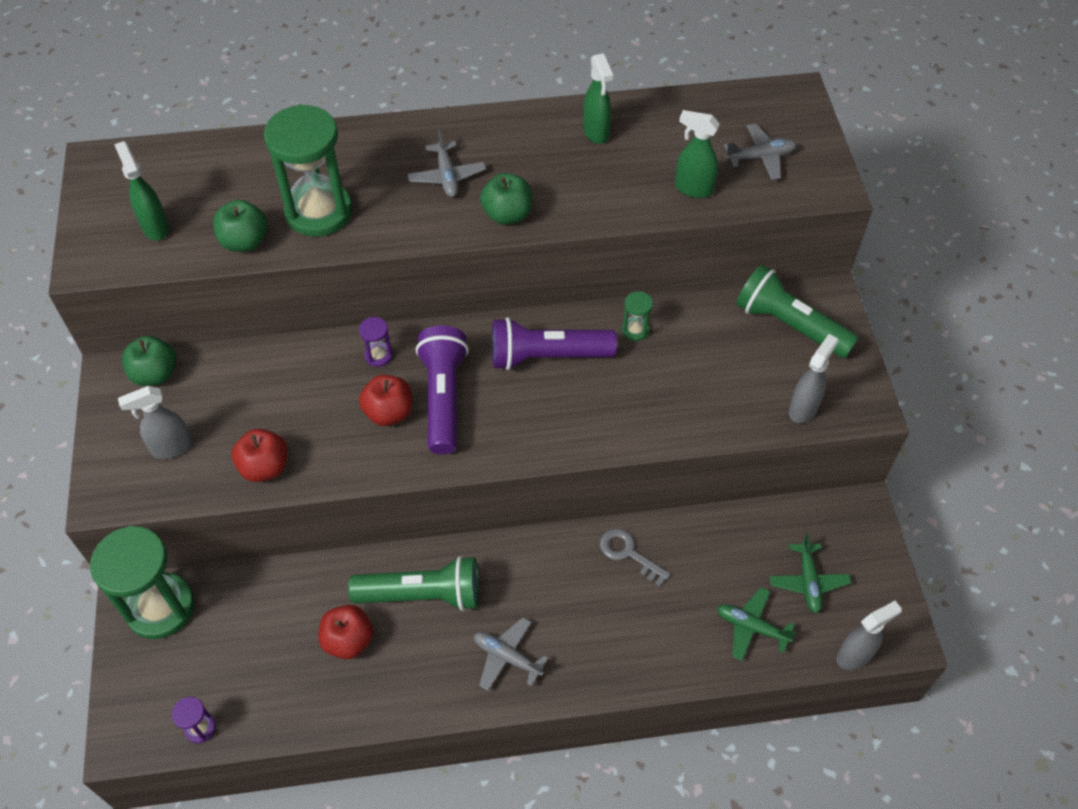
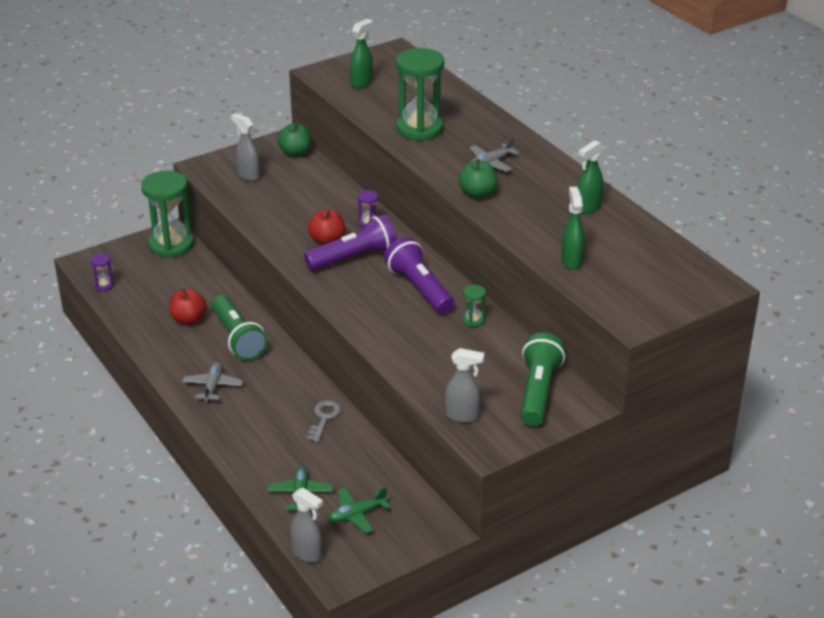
camera: 65 degrees right, 20 degrees down
(245, 241) = (375, 113): green apple -> none
(264, 467) = (256, 210): red apple -> none
(760, 157) = (633, 283): grey plane -> none

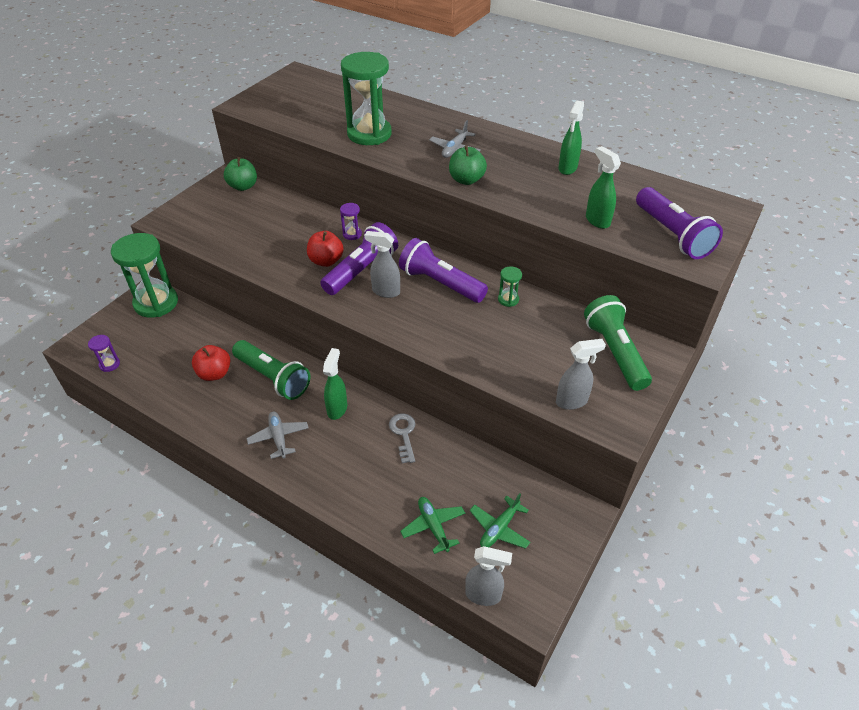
camera: 25 degrees left, 10 degrees up
(248, 175) = (212, 218): grey spray bottle -> grey spray bottle (385, 291)
(362, 83) = (287, 106): green spray bottle -> green spray bottle (337, 409)
(633, 292) = (672, 234): none -> purple flashlight

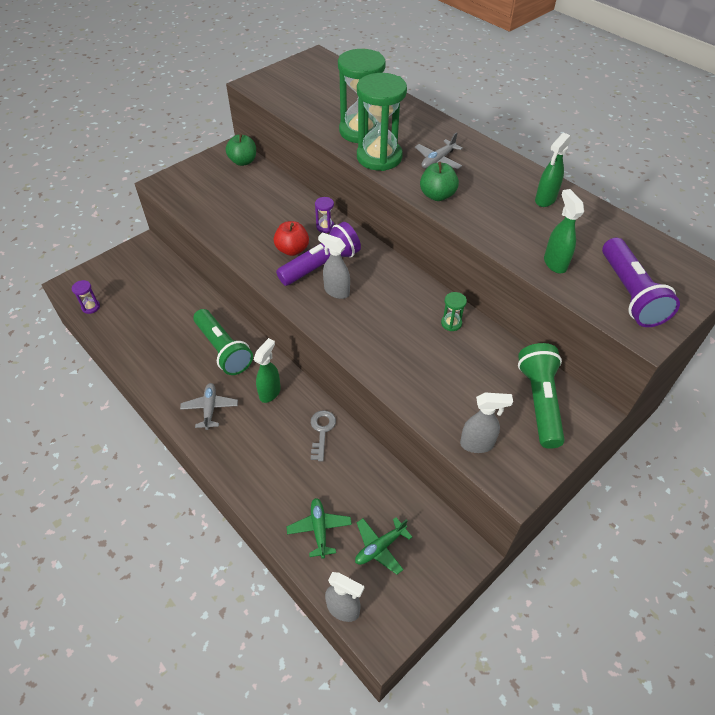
camera: 15 degrees right, 5 degrees up
(156, 303) = (146, 257): green hourglass -> green hourglass (379, 157)
(214, 373) = (175, 335): red apple -> none
(440, 283) = (391, 293): purple flashlight -> none

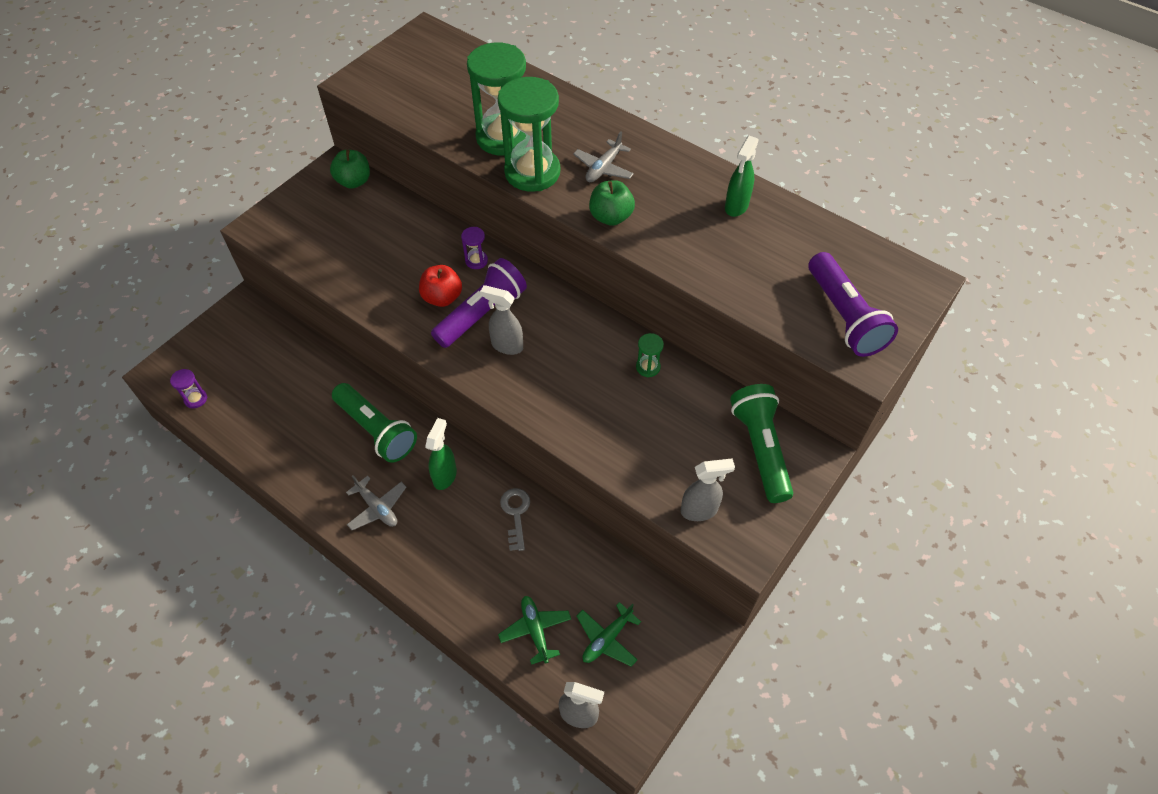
camera: 10 degrees left, 5 degrees up
(210, 409) = (377, 507): grey plane -> grey plane turned 150 degrees clockwise
(554, 263) = (757, 289): green spray bottle -> none

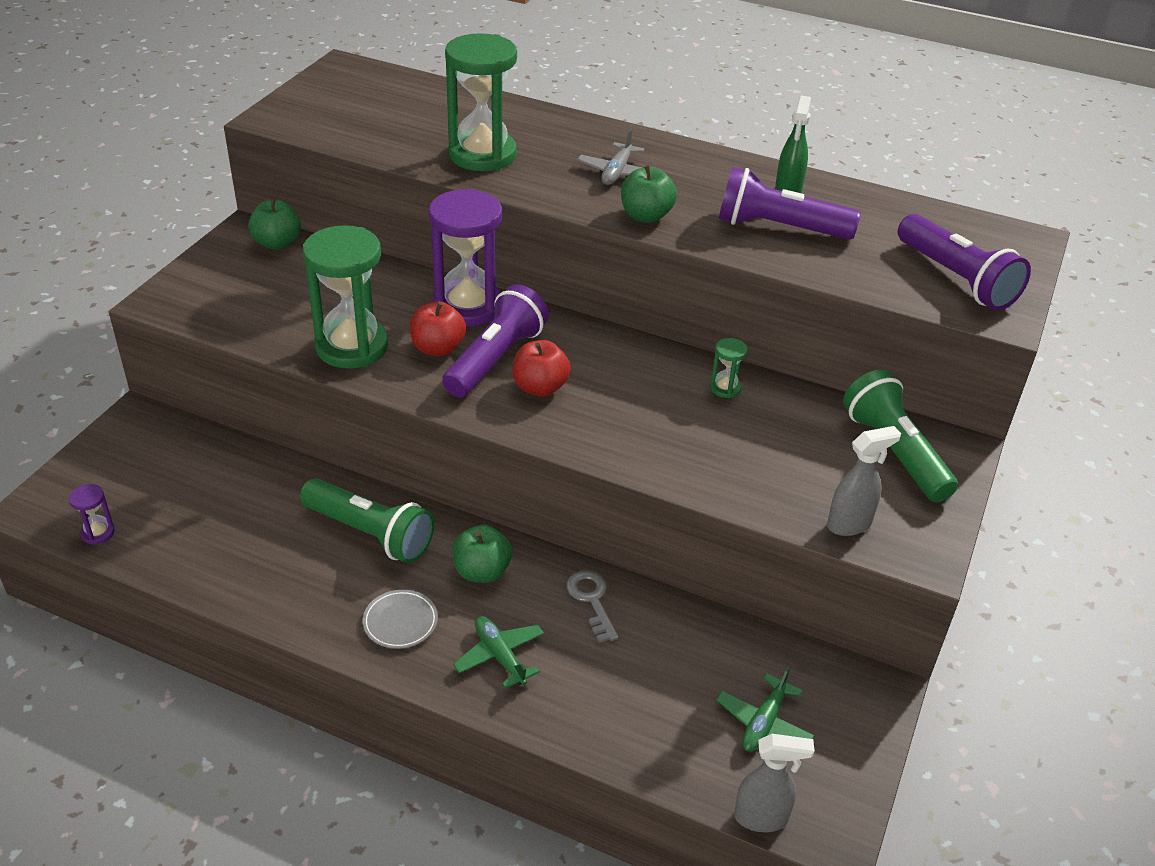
camera: 15 degrees left, 15 degrees down
(377, 507) = (400, 622): grey plane -> grey plate
(445, 476) = (482, 571): green spray bottle -> green apple
(476, 261) = (468, 306): purple hourglass -> purple hourglass, size x2.35
(506, 346) = (540, 387): grey spray bottle -> red apple
(532, 172) = (532, 183): green hourglass -> green hourglass (352, 347)
(535, 630) = (666, 729): green plane -> green plane (500, 656)
(715, 243) = (779, 228): none -> purple flashlight

